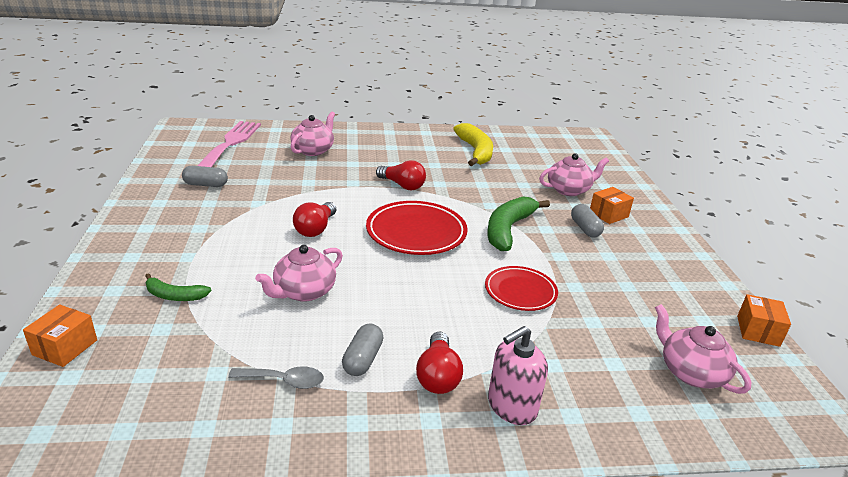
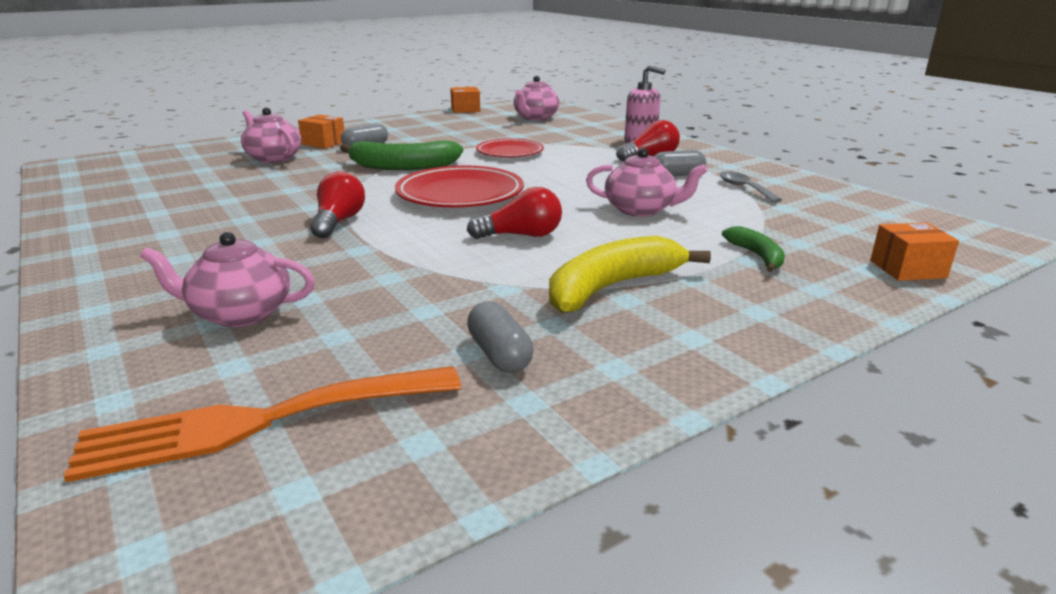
camera: 115 degrees left, 5 degrees down
(230, 143) = (259, 422): pink fork -> orange fork
(475, 151) = (169, 206): yellow banana -> yellow banana (612, 287)

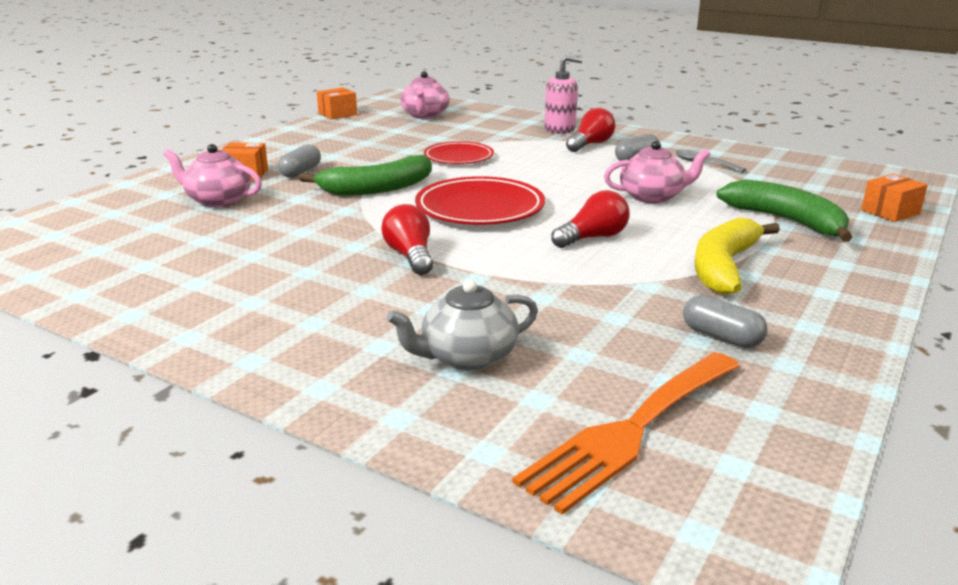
camera: 25 degrees left, 0 degrees up
(240, 313) = (467, 357): pink teapot -> grey teapot
(757, 256) = (786, 221): green banana -> green banana, size x1.84

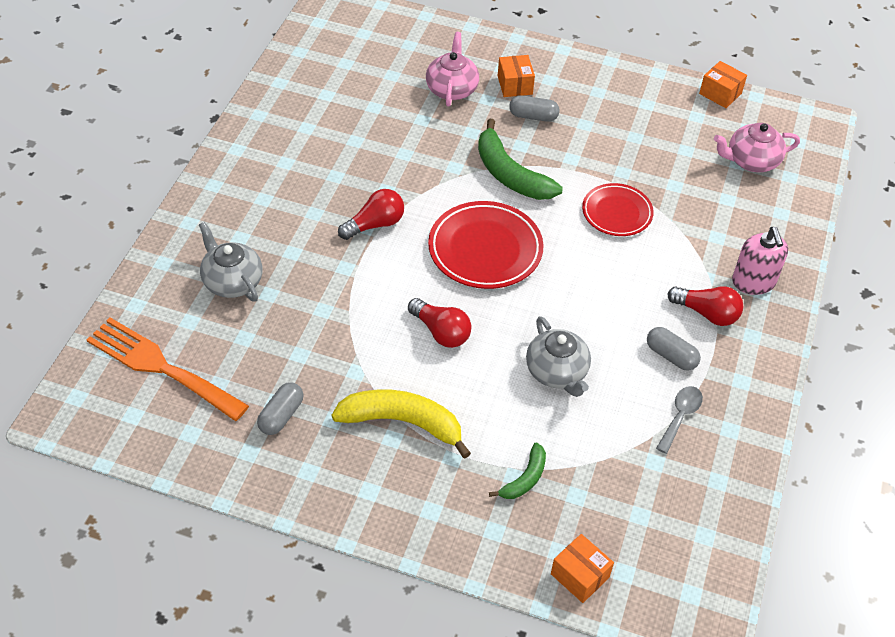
camera: 75 degrees right, 25 degrees up
(653, 196) = (557, 372): pink teapot -> grey teapot
(786, 221) = (525, 478): green banana -> green banana, size x0.54

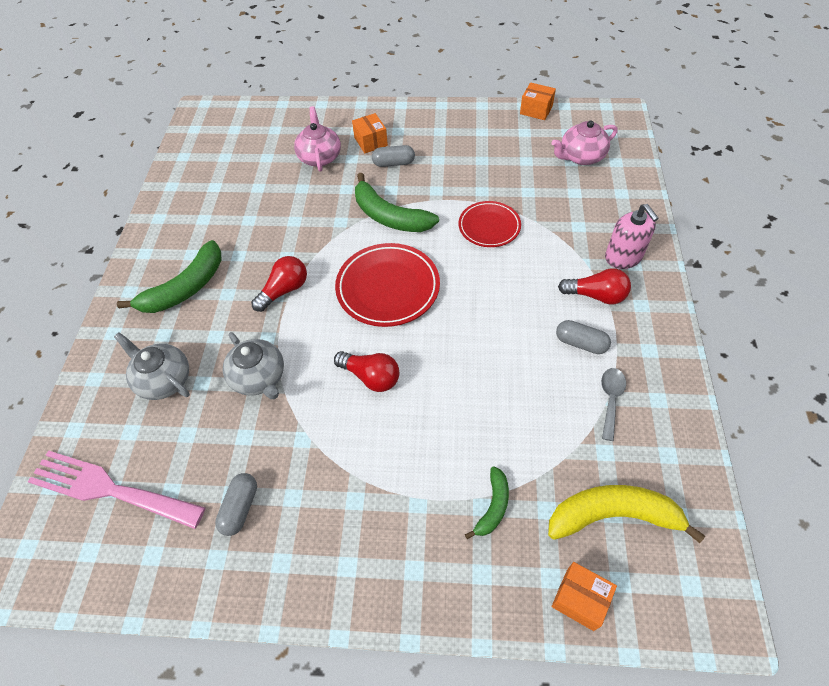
camera: 10 degrees left, 5 degrees up
(160, 367) = (109, 489): orange fork -> pink fork
(272, 196) = (185, 288): none -> green banana
(402, 422) = (360, 480): yellow banana -> yellow banana (613, 515)
(557, 372) = (487, 387): grey teapot -> grey teapot (259, 377)

